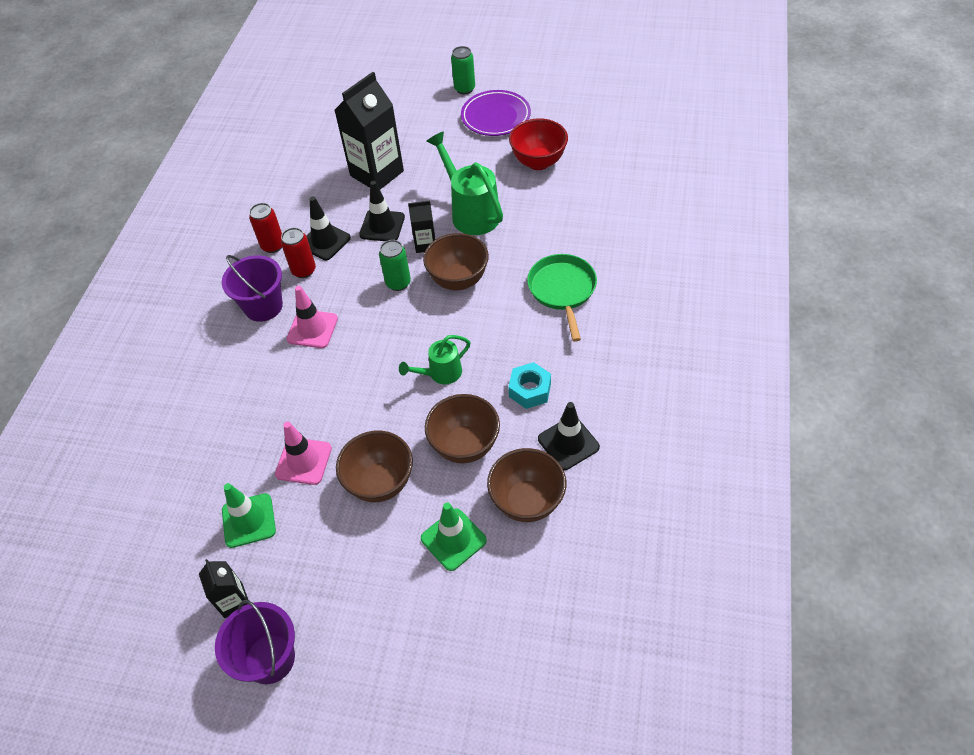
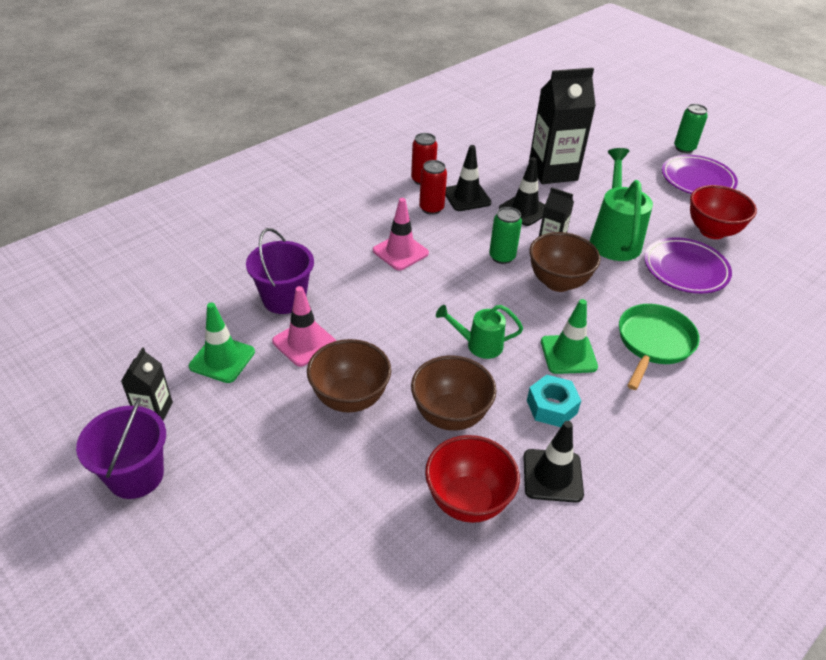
camera: 30 degrees right, 10 degrees down
(263, 306) = (377, 216): purple bucket -> purple bucket (284, 299)
(453, 539) = (371, 487): green traffic cone -> green traffic cone (568, 354)
(527, 501) = (467, 501): brown bowl -> red bowl
(542, 210) = (685, 269): none -> purple plate

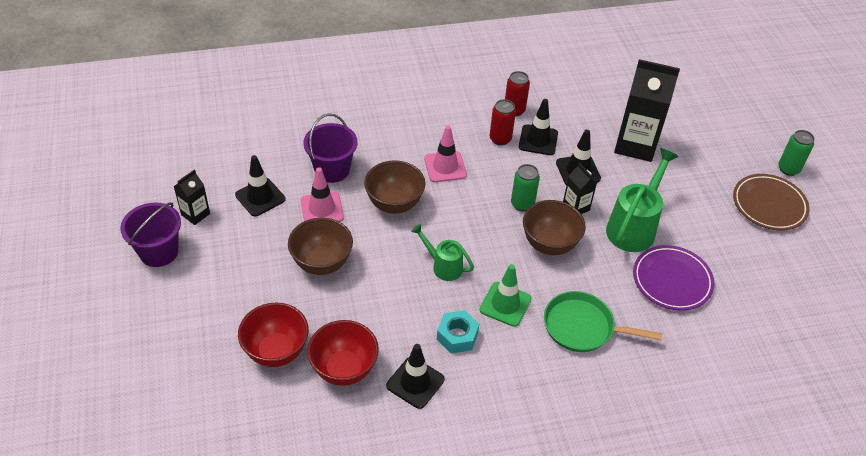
camera: 30 degrees right, 5 degrees up
(222, 359) = (260, 197): green traffic cone -> black traffic cone
(450, 415) = (380, 307): brown bowl -> brown bowl (394, 204)
(653, 343) = (582, 327): green pan -> green pan turned 135 degrees counterclockwise
(697, 180) = (769, 205): purple plate -> brown plate
(712, 231) = (732, 258): red bowl -> red bowl (276, 351)

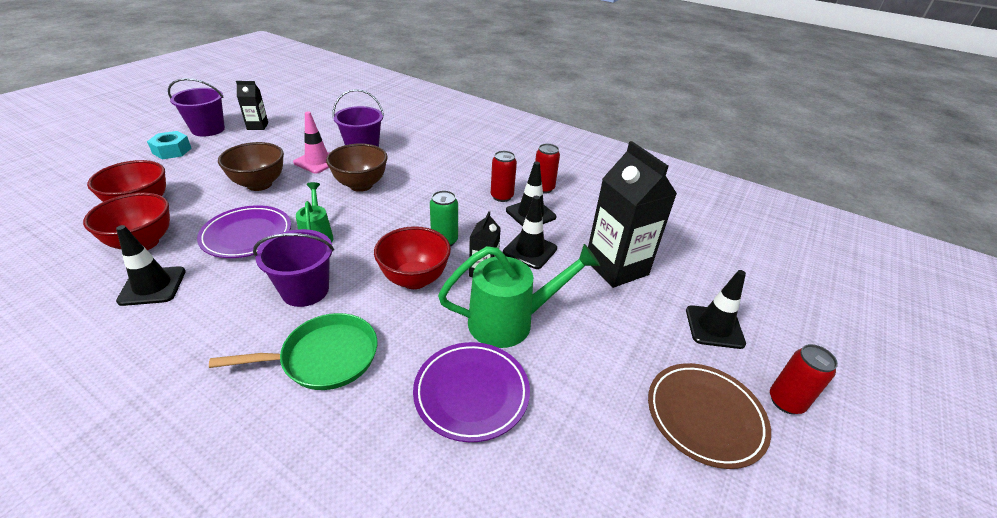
camera: 45 degrees right, 10 degrees down
(260, 197) = (301, 138): black traffic cone -> black traffic cone (714, 327)
(399, 304) = (247, 235): none -> purple plate
(445, 167) = (432, 187): pink traffic cone -> none
(457, 336) = (235, 282): turquoise nut -> turquoise nut (172, 151)
(505, 304) = (305, 290): green traffic cone -> purple bucket
(549, 244) = (414, 279): brown bowl -> red bowl
(582, 327) = (324, 357): green pan -> green pan turned 105 degrees clockwise
(788, 169) = (786, 401): green can -> red can

